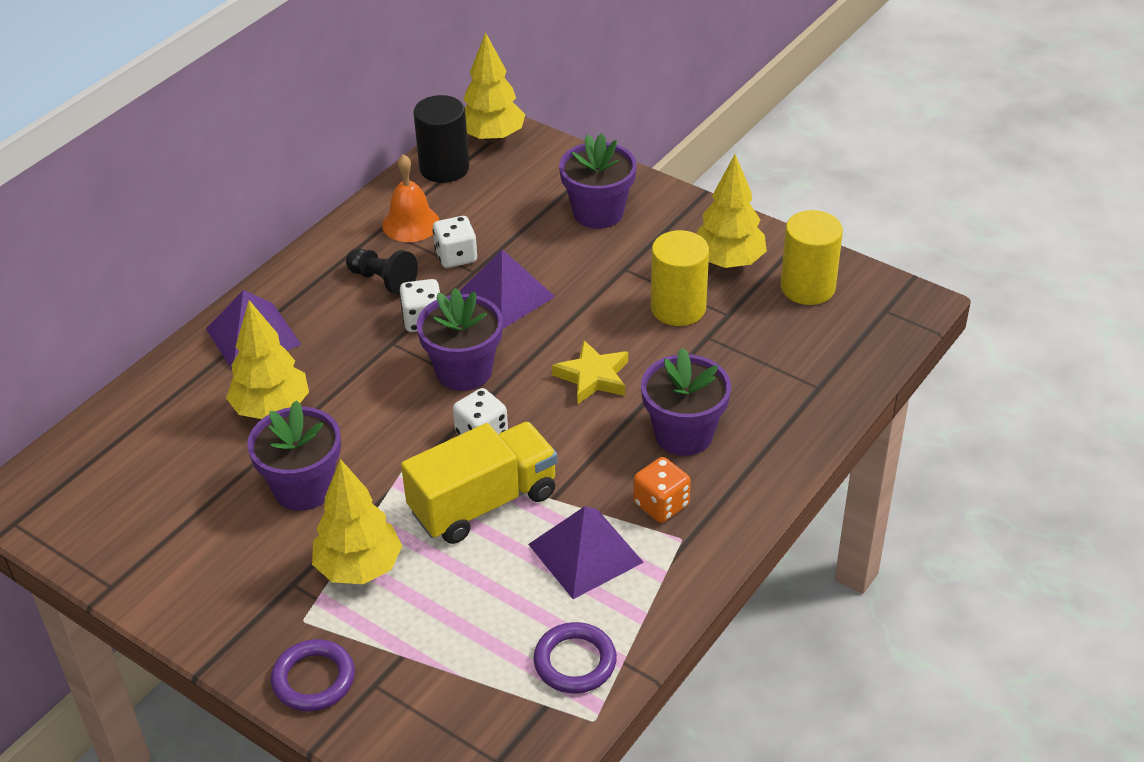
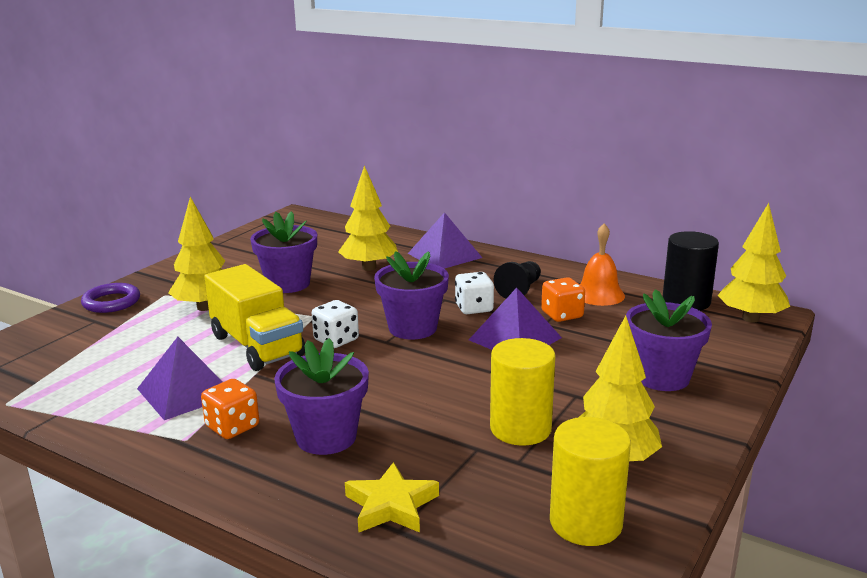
camera: 85 degrees right, 20 degrees down
(456, 256) = (562, 315): white dice -> orange dice
(575, 662) = (69, 392): purple ring -> none
(593, 377) = (408, 385): yellow star -> yellow star (391, 505)

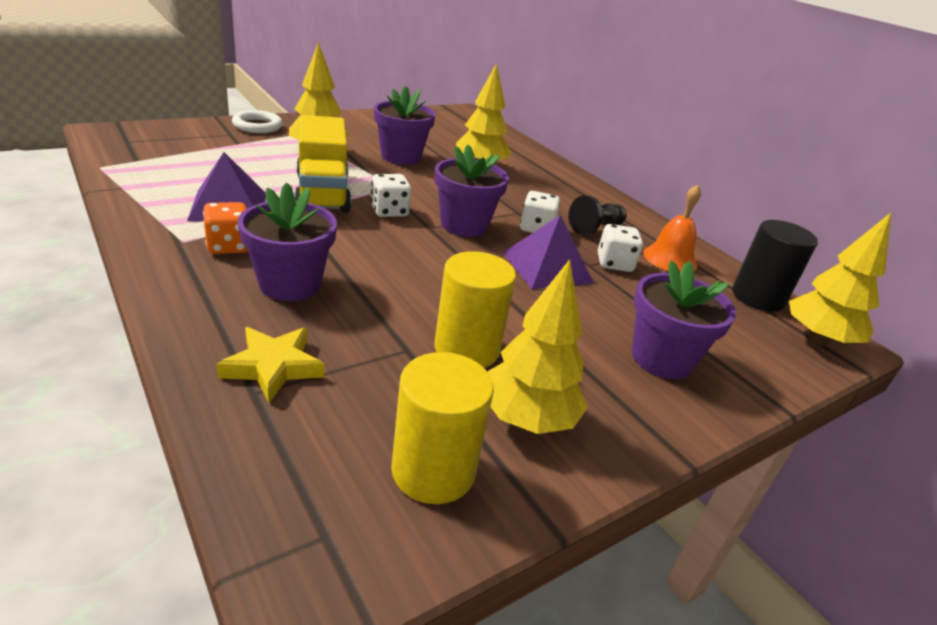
camera: 20 degrees right, 10 degrees up
(111, 302) = (257, 126): purple ring -> white ring
(444, 255) = (556, 178): purple pyramid -> none
(562, 315) = (614, 263): orange dice -> white dice

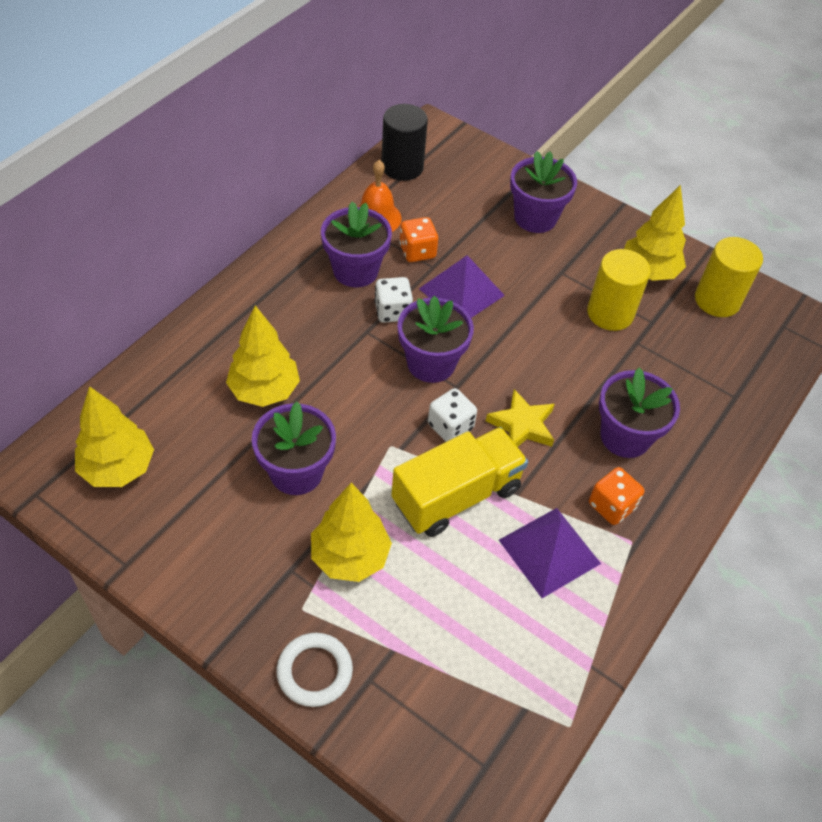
camera: 110 degrees left, 20 degrees up
(273, 367) = (710, 399): yellow star -> yellow star (522, 425)
(595, 228) = (355, 270): black pawn -> purple flower pot
(614, 263) = (417, 251): white dice -> orange dice
(818, 339) = (441, 140): yellow tree -> yellow tree (118, 468)

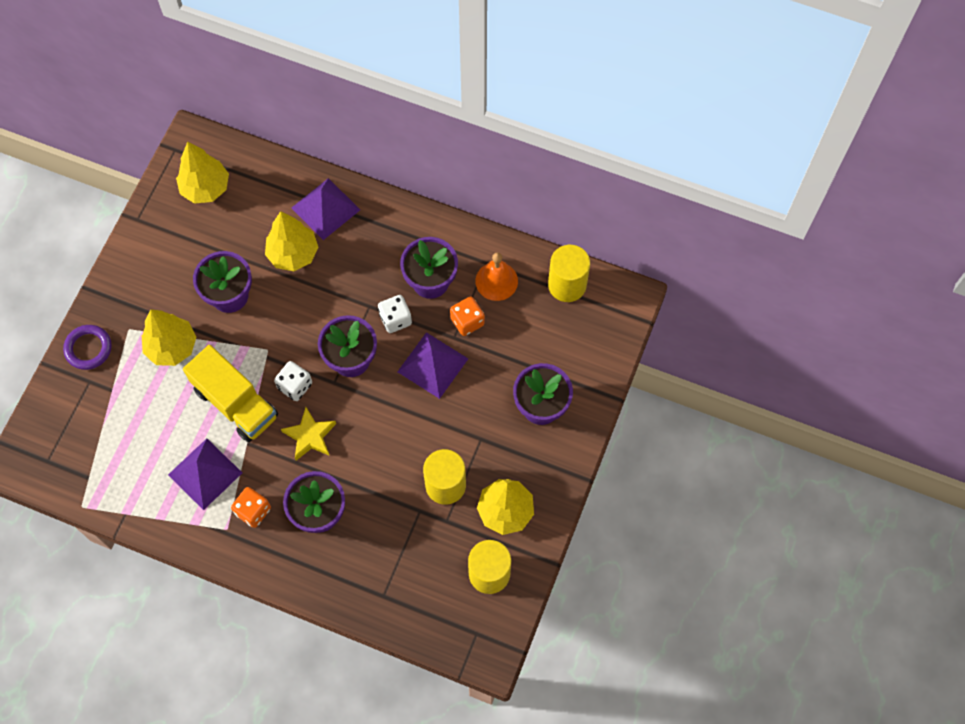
camera: 80 degrees right, 15 degrees up
(215, 345) = (325, 208): none -> purple pyramid
(314, 671) = (88, 348): white ring -> purple ring
(402, 167) = (567, 285): black cylinder -> yellow cylinder

